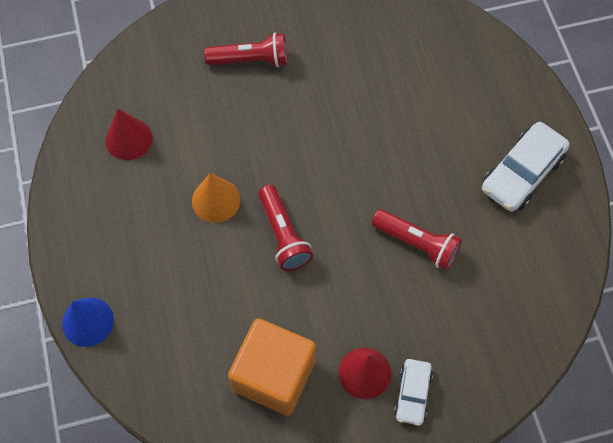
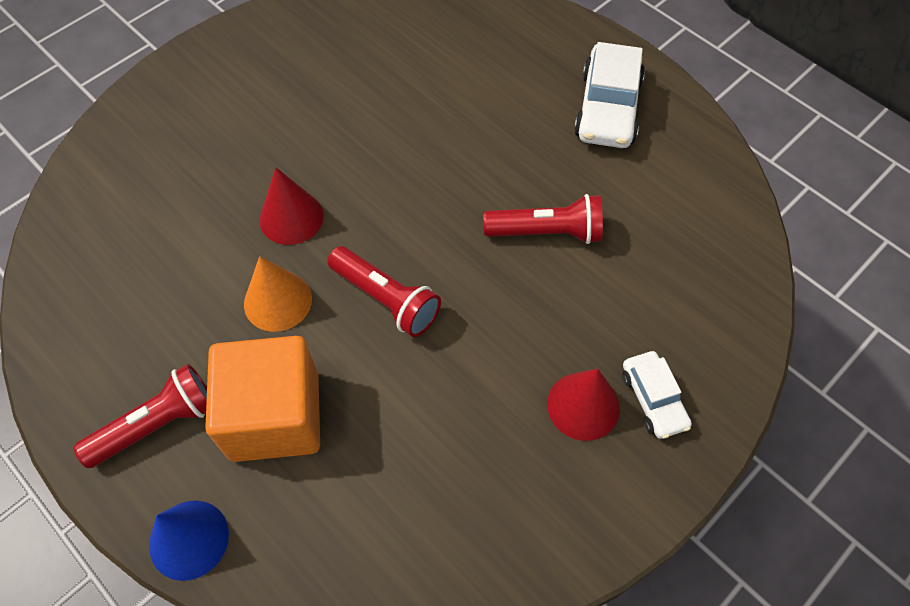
camera: 30 degrees left, 5 degrees down
(129, 139) = (121, 284): red cone -> red cone (291, 217)
(251, 60) = (229, 129): red flashlight -> red flashlight (157, 424)
(274, 375) = (477, 470): orange cube -> orange cube (275, 416)

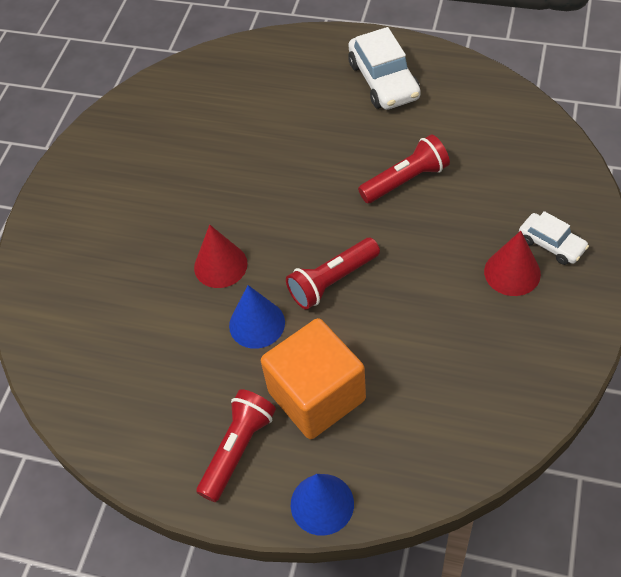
camera: 25 degrees left, 5 degrees down
(278, 301) = (257, 324): orange cone -> blue cone
(386, 300) = (332, 281): red flashlight -> red flashlight turned 135 degrees clockwise

